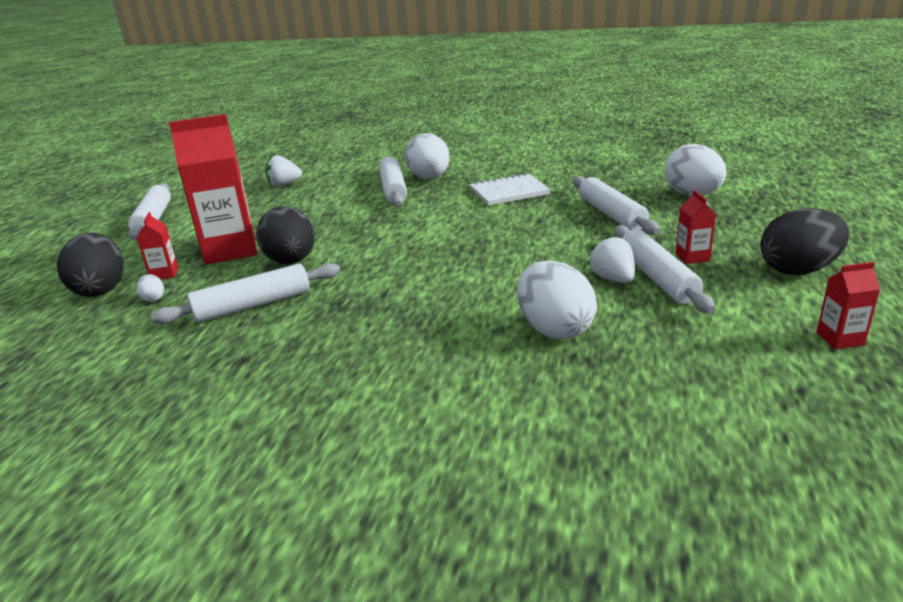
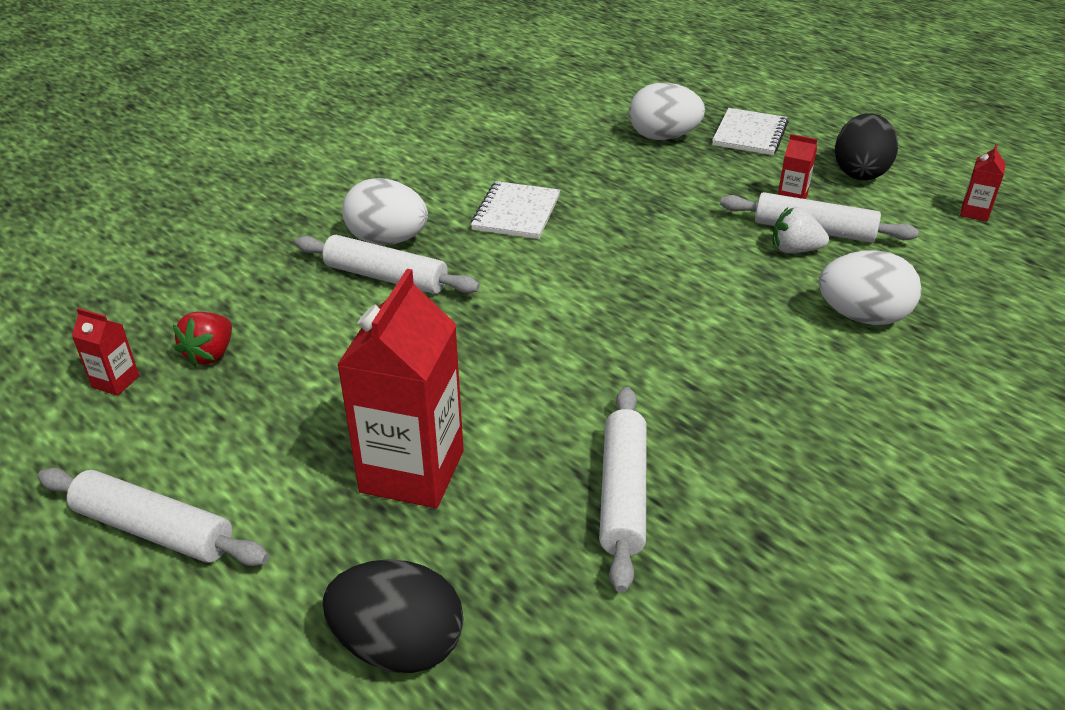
camera: 60 degrees left, 10 degrees up
(153, 298) = (501, 587): white egg -> none
(164, 274) = (420, 559): red carton -> red carton (115, 381)
(284, 184) = (210, 354): white strawberry -> red strawberry
(291, 261) = (522, 427): black egg -> none
(611, 214) = (655, 190): white rolling pin -> none
(766, 216) = (750, 134): none -> white notebook

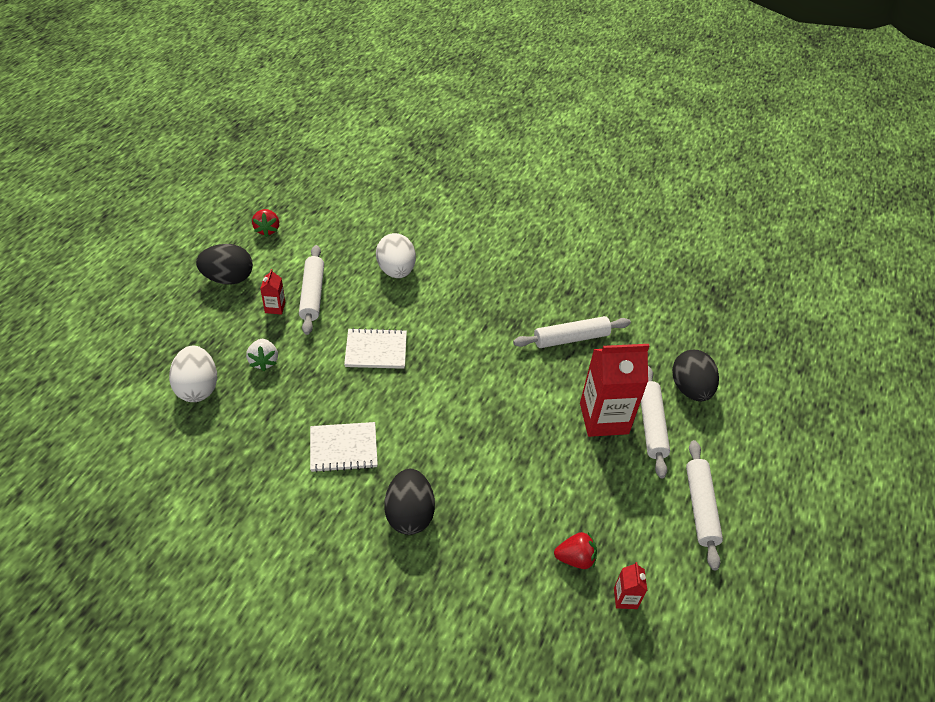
camera: 115 degrees left, 10 degrees up
(386, 277) = (453, 496): white rolling pin -> white rolling pin (651, 425)
(387, 240) = (409, 514): white egg -> black egg
(750, 134) = (181, 338): white notebook -> white notebook (376, 350)
(794, 250) = (338, 301): white strawberry -> white strawberry (264, 361)
(974, 212) = (267, 230): red carton -> red strawberry

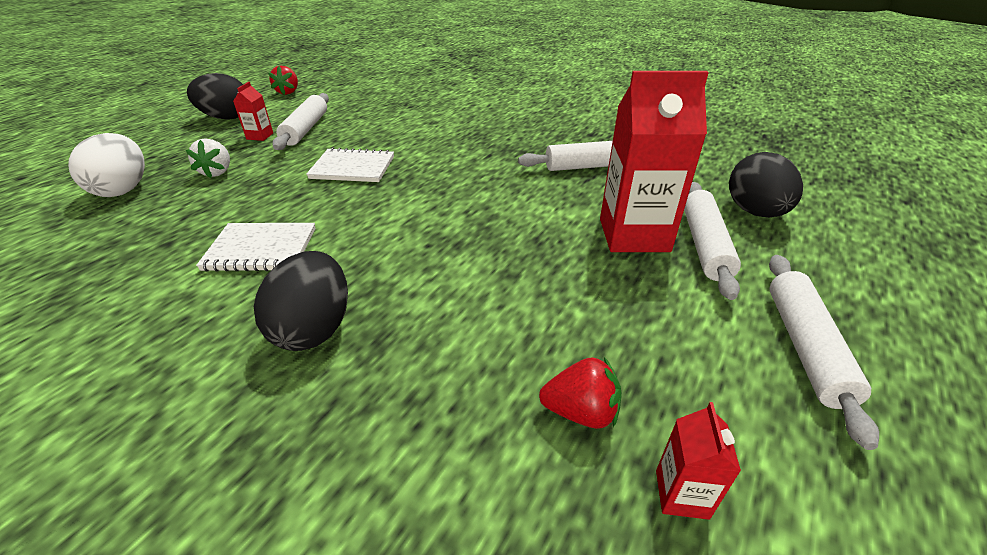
camera: 10 degrees right, 10 degrees down
(396, 270) = (403, 117): white egg -> none

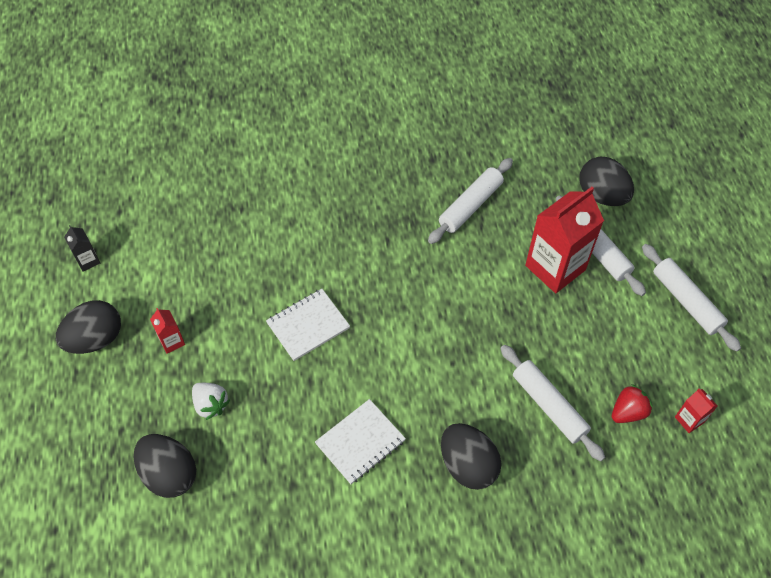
camera: 40 degrees left, 20 degrees up
(123, 189) = (169, 474): white egg -> black egg
(288, 92) = (88, 260): red strawberry -> black carton
(305, 129) = (197, 305): white rolling pin -> white rolling pin (548, 406)

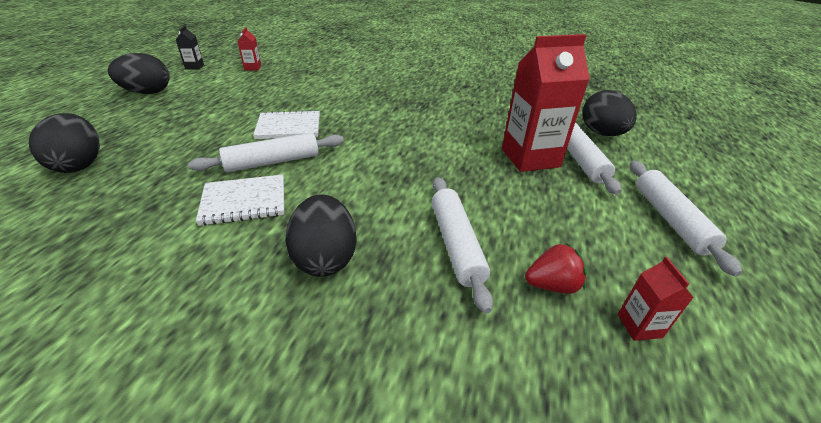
camera: 25 degrees right, 20 degrees down
(172, 341) = (189, 106): red carton -> red carton (252, 68)
(211, 405) = (166, 141): white strawberry -> none
(470, 205) = (477, 110): white rolling pin -> white rolling pin (272, 162)

